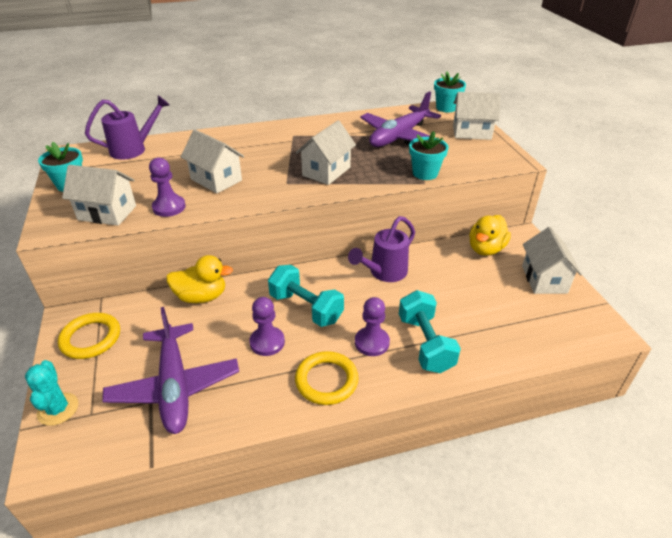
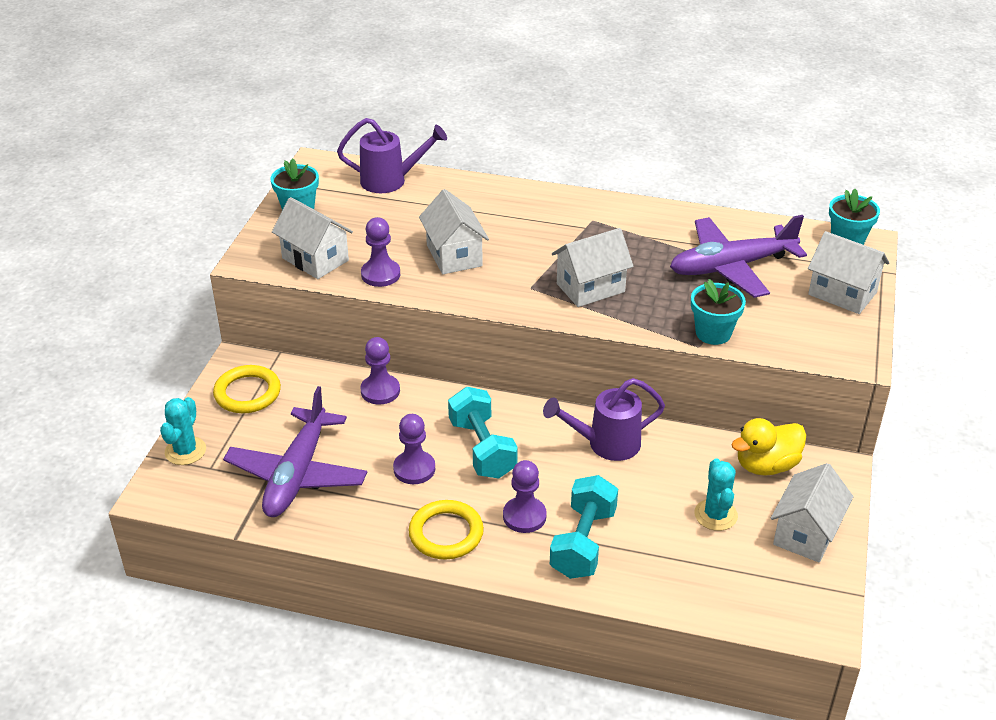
camera: 30 degrees right, 0 degrees up
(201, 296) = (380, 391): yellow duck -> purple pawn
(486, 289) = (715, 515): none -> turquoise cactus

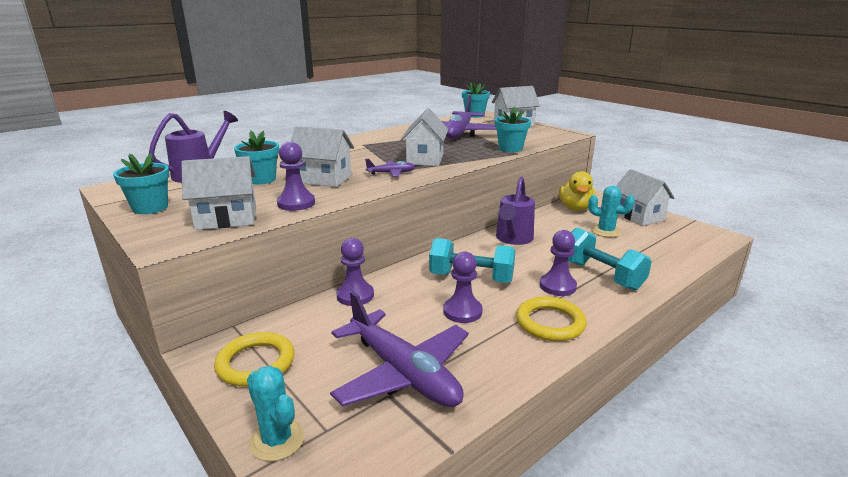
camera: 55 degrees left, 15 degrees down
(414, 222) = (261, 179): none -> turquoise flower pot
(517, 287) = (391, 173): none -> purple plane

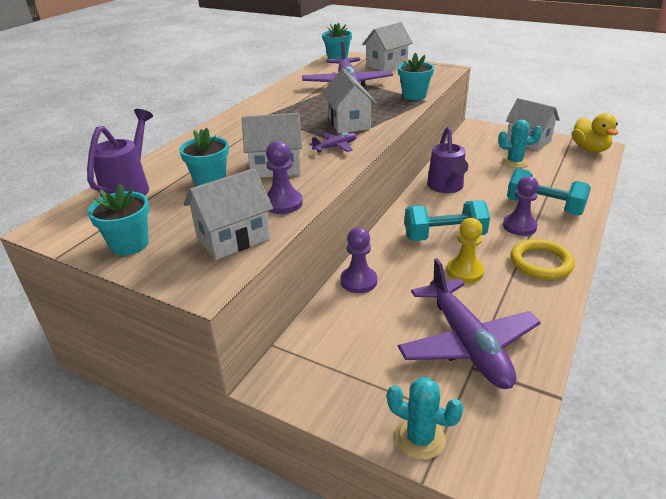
camera: 20 degrees left, 10 degrees up
(256, 363) = (331, 375): yellow ring -> none
(403, 373) = (467, 344): purple plane -> purple plane turned 45 degrees clockwise
(462, 311) = (465, 271): purple pawn -> yellow pawn
(575, 208) = (472, 143): yellow duck -> yellow duck (589, 149)

